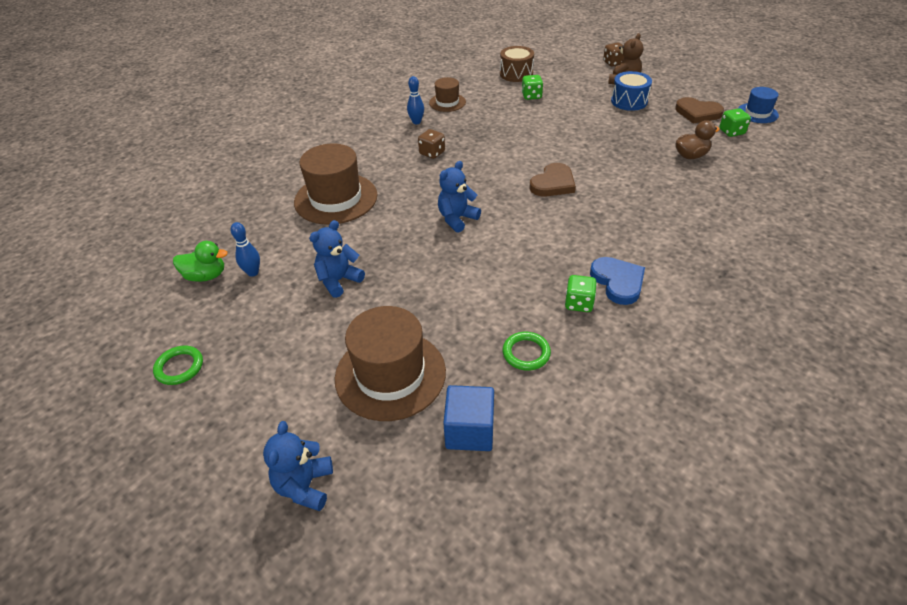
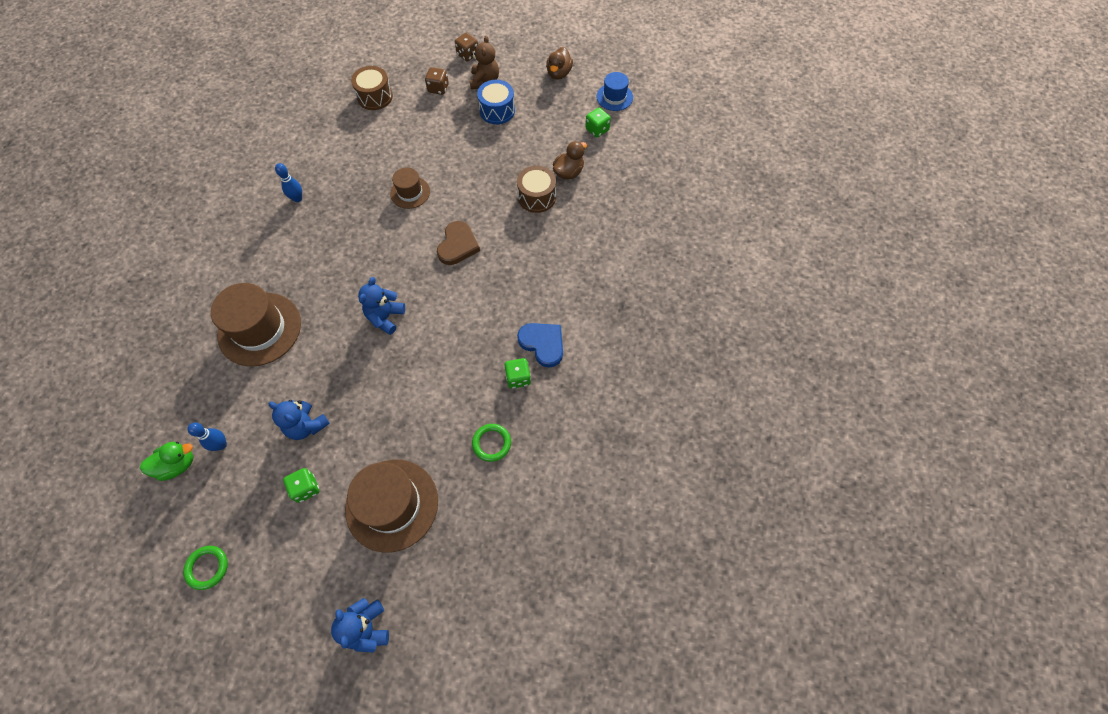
camera: 25 degrees left, 20 degrees up
(339, 280) = (306, 425): blue teddy bear -> blue teddy bear turned 75 degrees counterclockwise
(432, 153) = (330, 239): brown dice -> brown dice (438, 88)
(447, 102) = (318, 160): brown hat -> brown hat (410, 192)
(469, 431) = (472, 531): blue cube -> none
(531, 96) = (401, 127): green dice -> green dice (306, 488)
(650, 166) = (537, 197): none -> brown drum
(697, 113) = (563, 111): brown heart -> none
(701, 88) = (559, 73): none -> brown duck

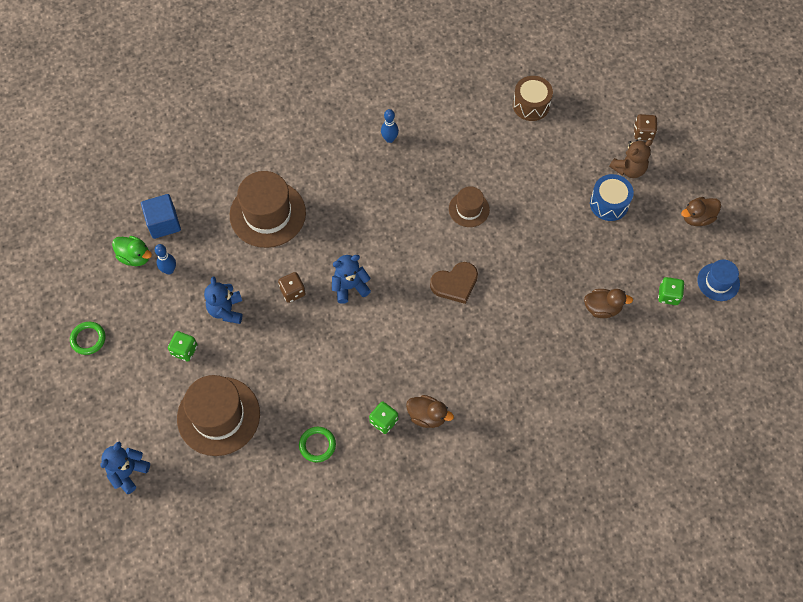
camera: 50 degrees right, 0 degrees up
(174, 416) = (163, 223): none -> blue cube
(438, 88) = (586, 142): brown dice -> brown dice (293, 292)
(537, 197) = (554, 304): brown drum -> none
(543, 344) = (427, 416): blue heart -> brown duck

